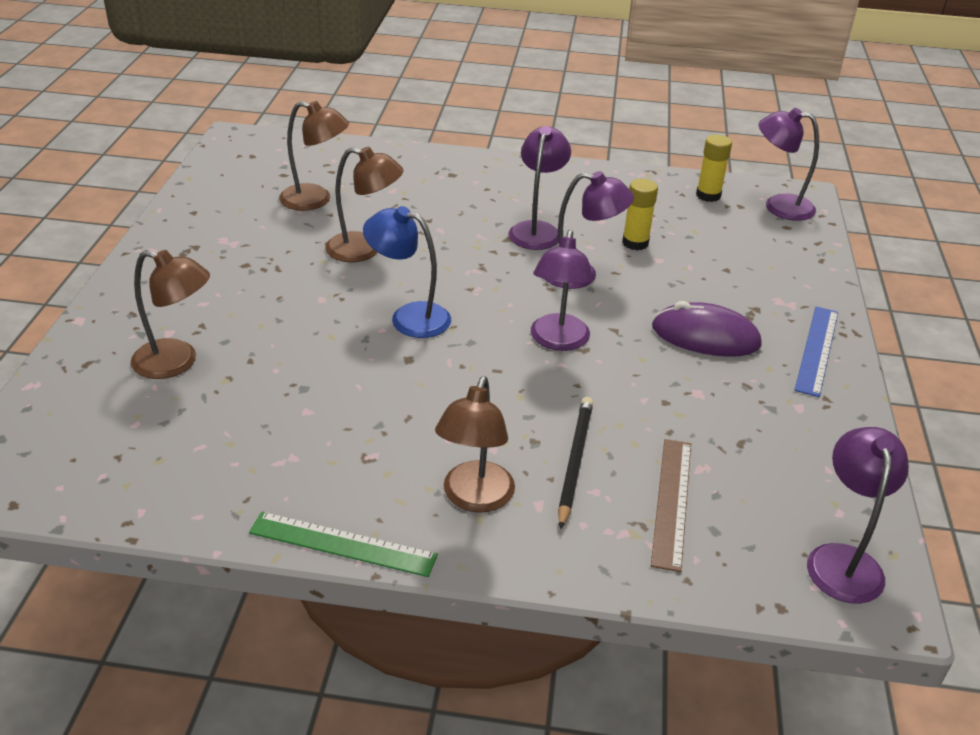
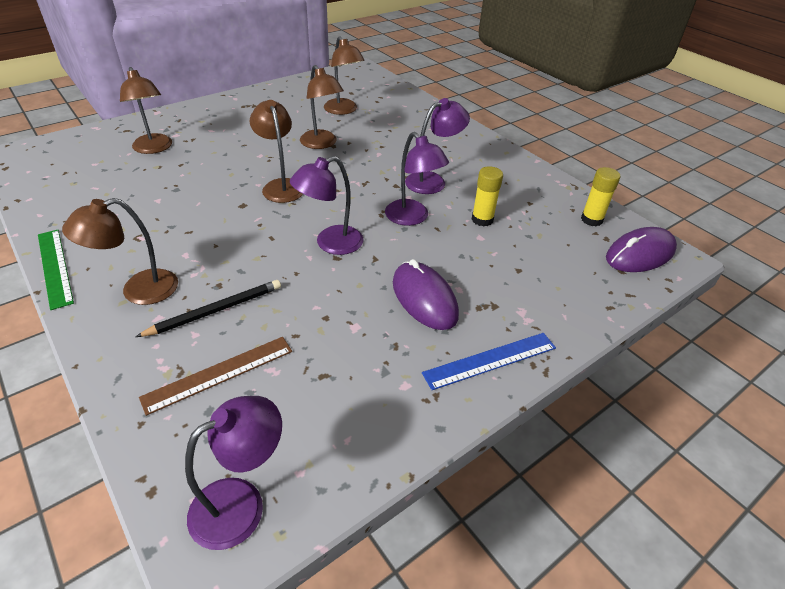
camera: 45 degrees right, 5 degrees up
(409, 317) = (281, 186): blue lamp -> brown lamp
(778, 206) = (640, 254): purple lamp -> purple mouse

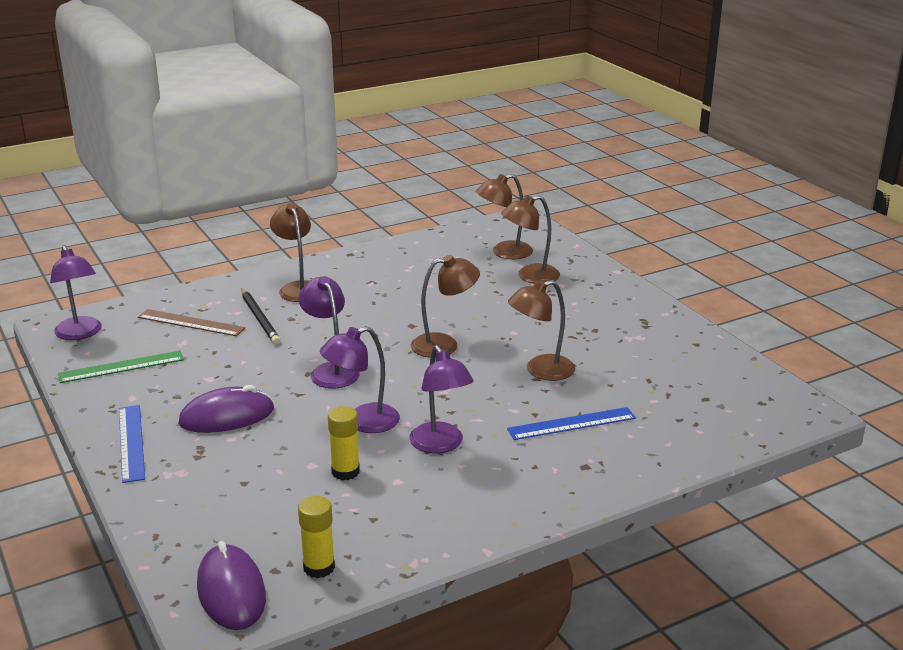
camera: 100 degrees right, 15 degrees down
(54, 267) = (340, 256): green ruler -> green ruler (121, 367)
(219, 373) = (191, 323): brown ruler -> brown ruler turned 45 degrees counterclockwise
(343, 110) = (641, 389): brown lamp -> brown lamp (504, 252)
(391, 133) = (571, 423): none -> blue ruler

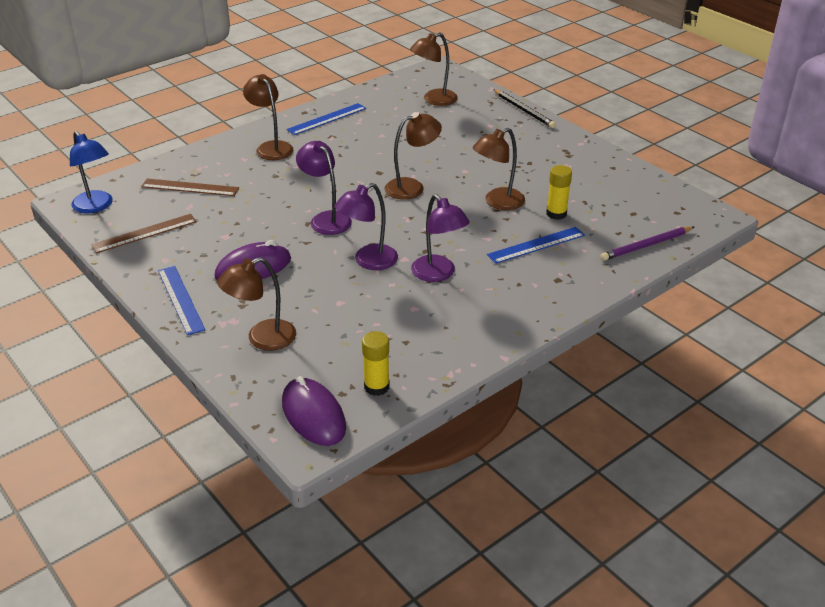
camera: 10 degrees left, 10 degrees up
(80, 334) = (96, 206): purple lamp -> blue lamp
(121, 367) = (144, 233): green ruler -> brown ruler
(260, 318) = (248, 178): black pencil -> black pencil (524, 110)
(345, 472) = (369, 305): yellow glue stick -> yellow glue stick (556, 214)
(373, 263) = (327, 119): none -> blue ruler
(530, 276) = (462, 120): brown lamp -> brown lamp (262, 339)
(710, 438) = (646, 246): none -> purple pencil

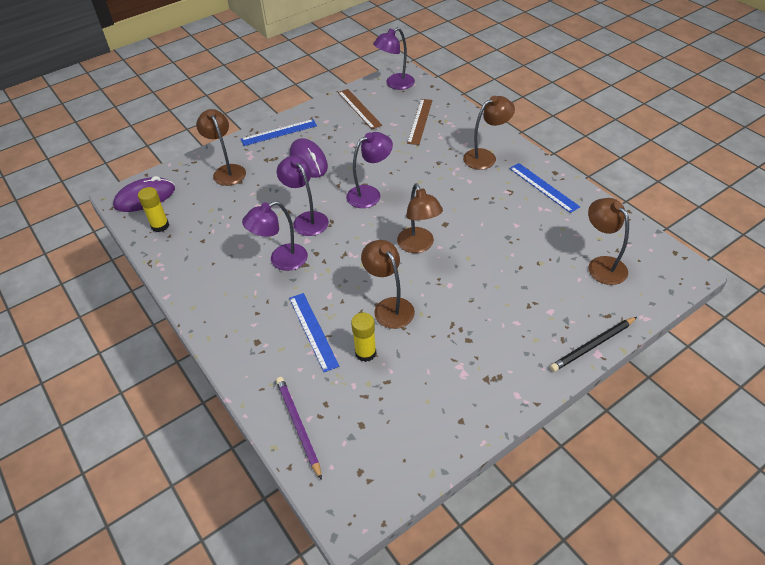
camera: 95 degrees right, 10 degrees up
(96, 206) = (395, 84): blue lamp -> purple lamp

